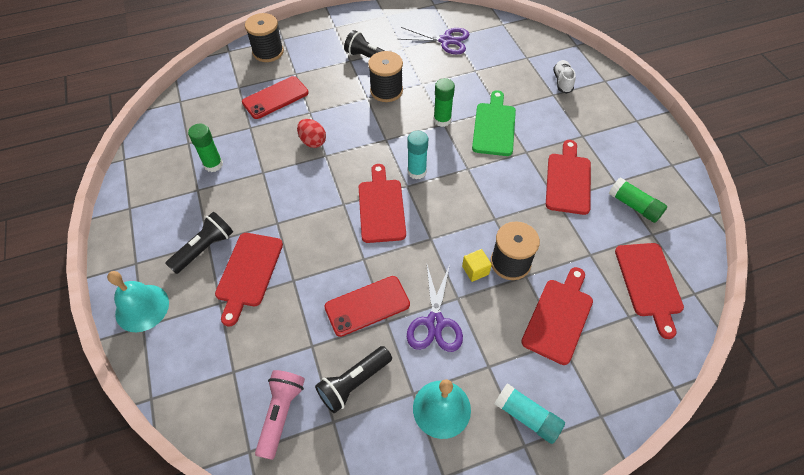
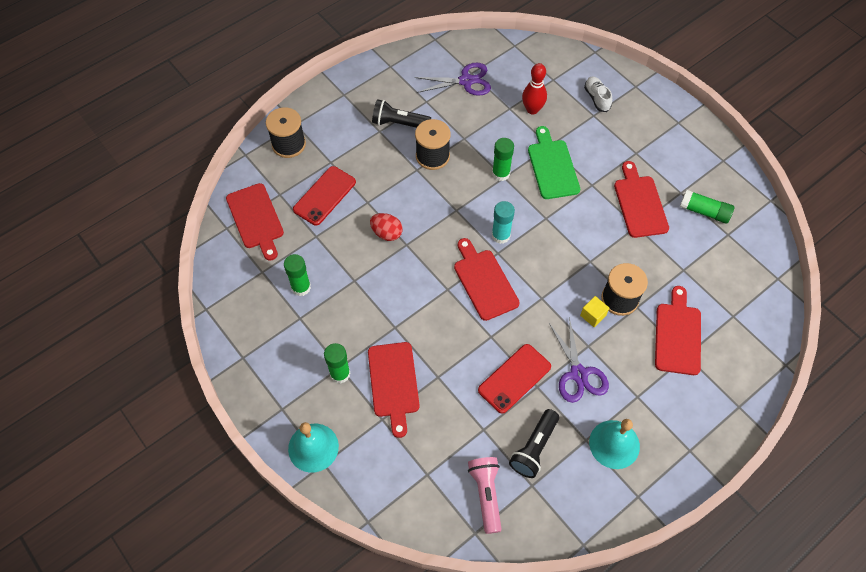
camera: 20 degrees left, 5 degrees up
(204, 248) = (340, 374): black flashlight -> green glue stick
(496, 76) = (532, 109): none -> red bowling pin
(527, 416) = (683, 427): turquoise glue stick -> none
(649, 283) = (739, 281): red cutting board -> red cutting board (256, 219)

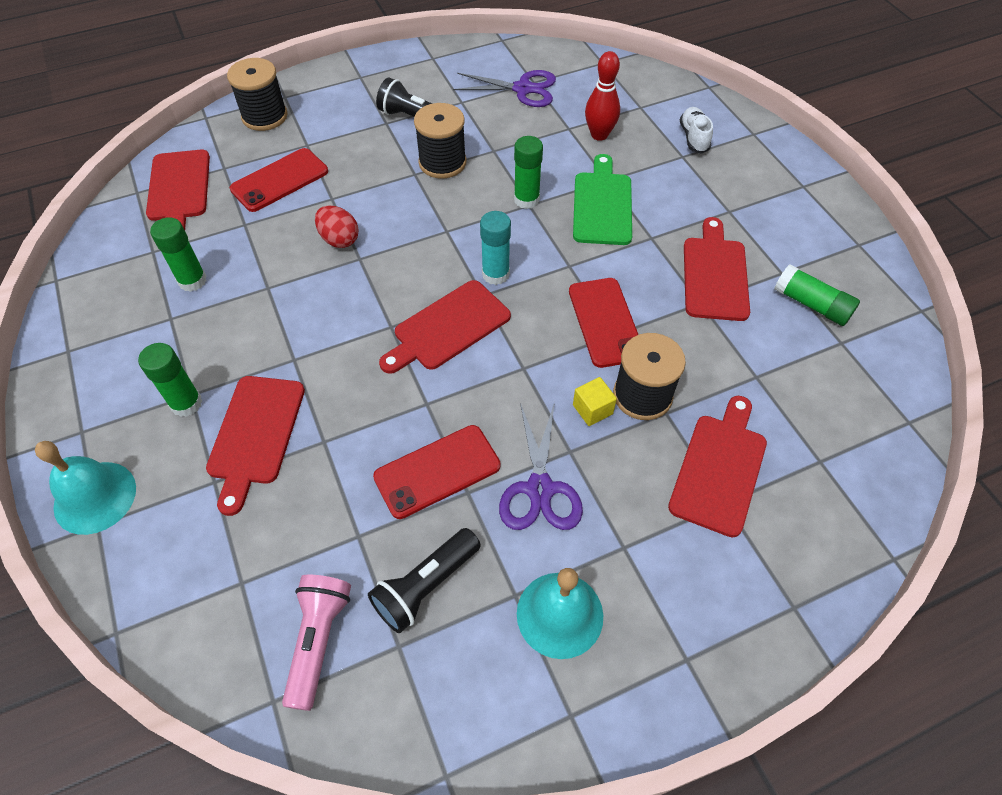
camera: 15 degrees right, 5 degrees down
(484, 281) = (447, 328): red cutting board -> red cutting board turned 120 degrees counterclockwise
(582, 254) = (605, 322): none -> red phone

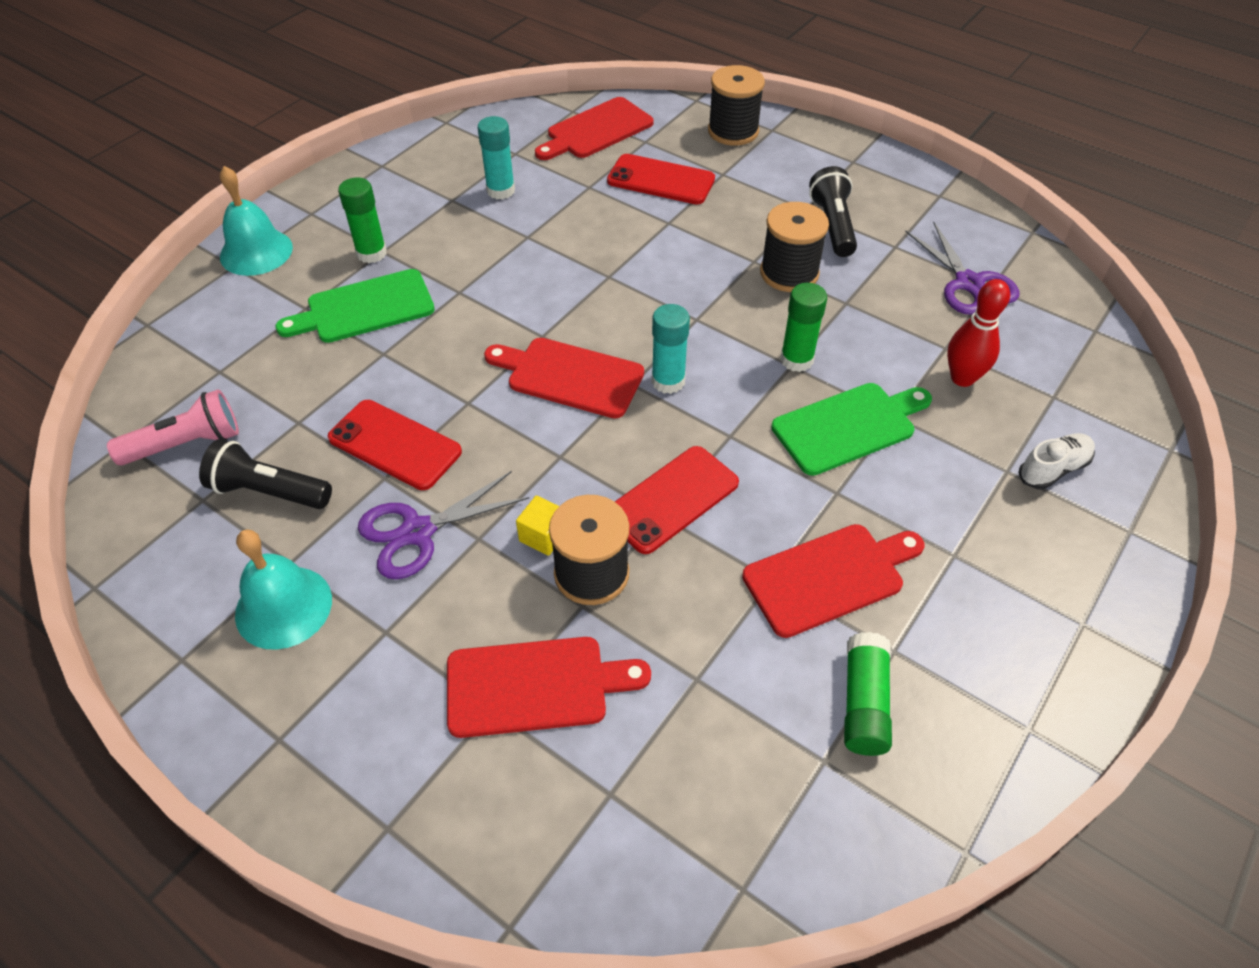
camera: 60 degrees right, 5 degrees down
(192, 281) = (500, 190): green glue stick -> turquoise glue stick
(255, 435) = (364, 308): red cutting board -> green cutting board
(339, 239) = (621, 252): red egg -> none

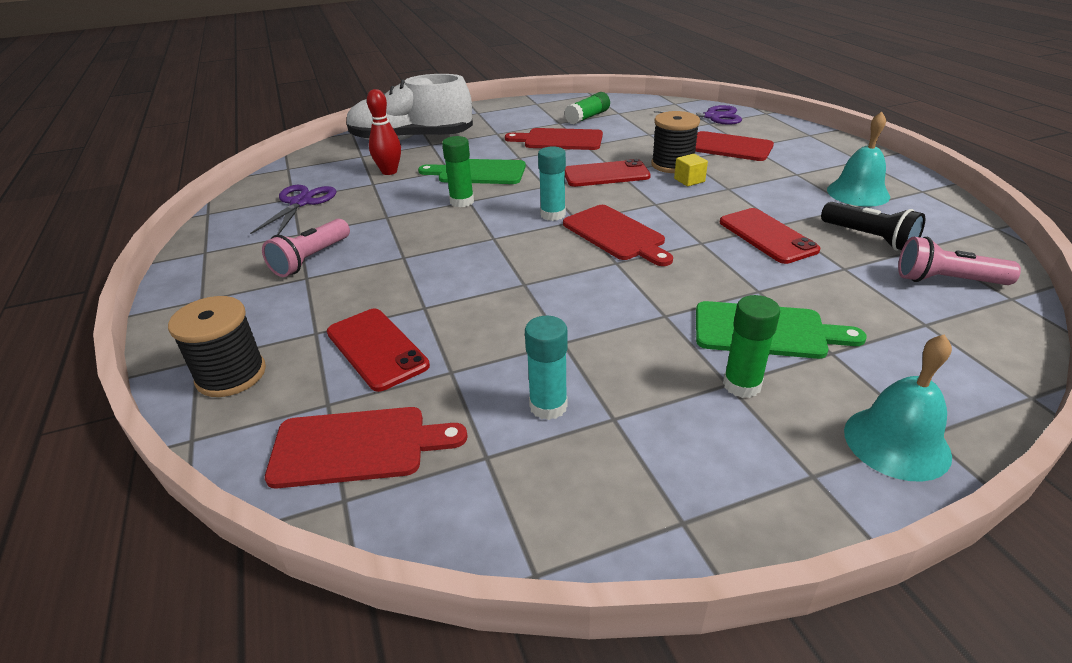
camera: 145 degrees left, 15 degrees down
(418, 532) = (765, 198): purple scissors -> purple scissors (712, 117)
(789, 273) = (393, 242): black spool -> none
(833, 225) = (311, 259): black flashlight -> pink flashlight
(1053, 469) = (411, 140): white shoe -> white shoe, size x2.47

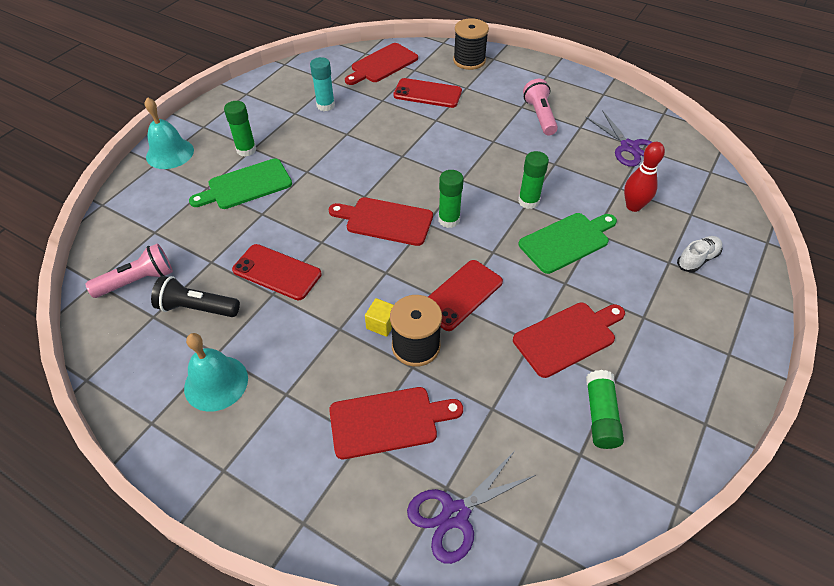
camera: 140 degrees right, 15 degrees up
(411, 140) = (697, 259): white shoe -> white shoe, size x0.41
(553, 214) = (449, 220): turquoise glue stick -> green glue stick

